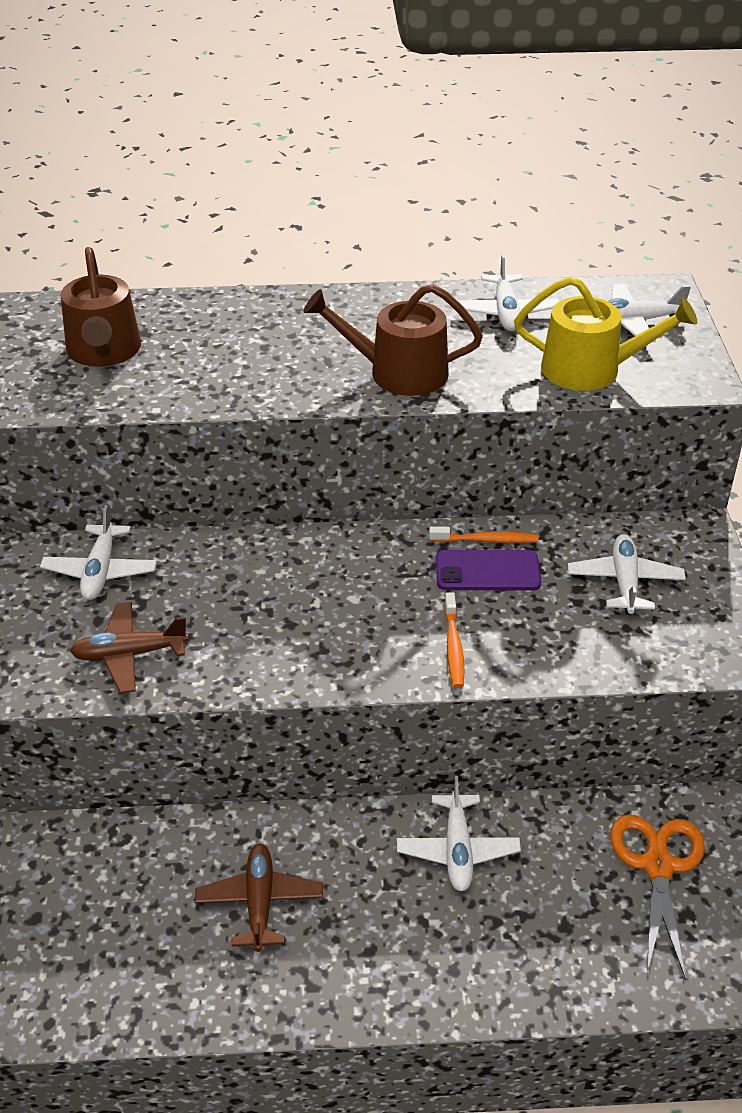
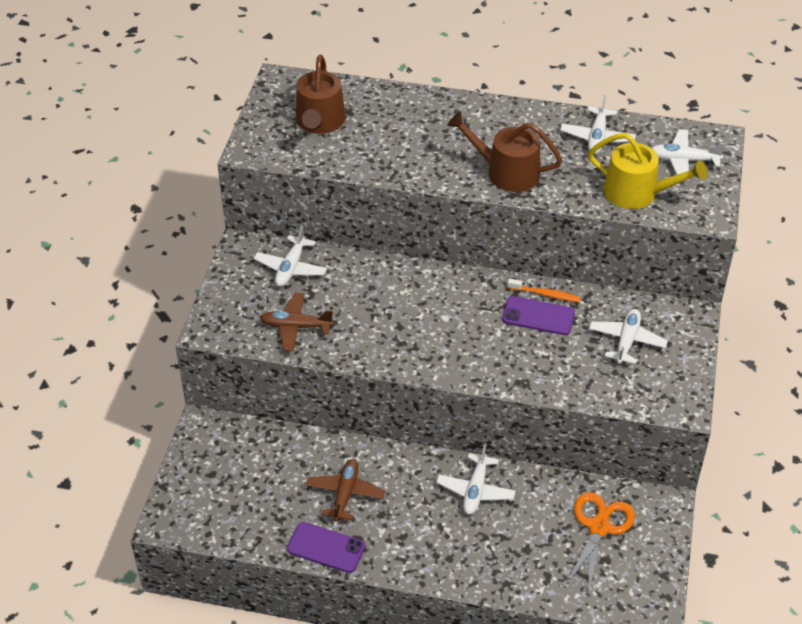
camera: 15 degrees right, 5 degrees up
(252, 1000) = (326, 548): none -> purple phone
(453, 646) = (498, 362): orange toothbrush -> none

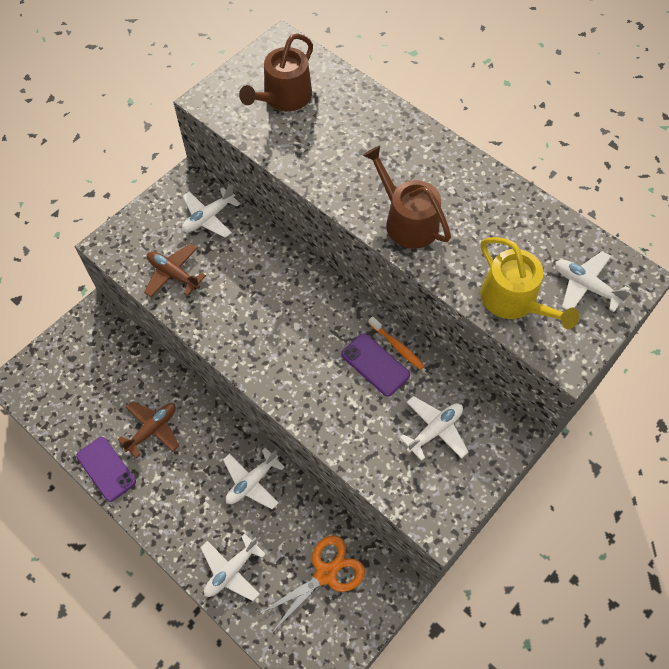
camera: 30 degrees right, 15 degrees up
(597, 137) = (519, 222): white plane -> white plane (231, 571)

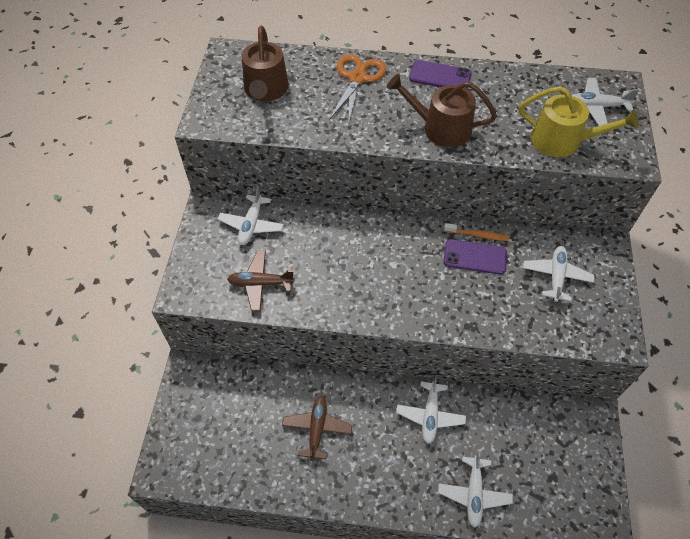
camera: 35 degrees left, 5 degrees down
(106, 469) = (305, 487): purple phone -> purple phone (440, 76)
(325, 574) = (542, 444): orange scissors -> orange scissors (357, 78)

